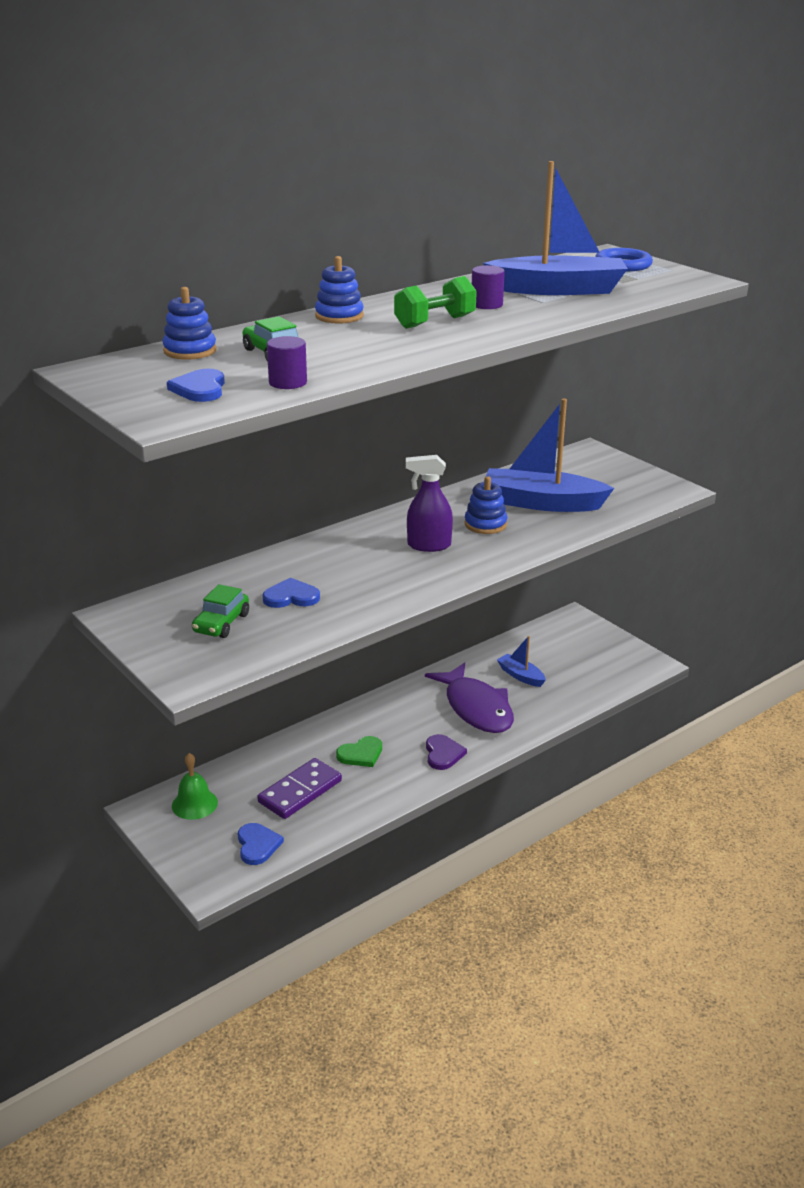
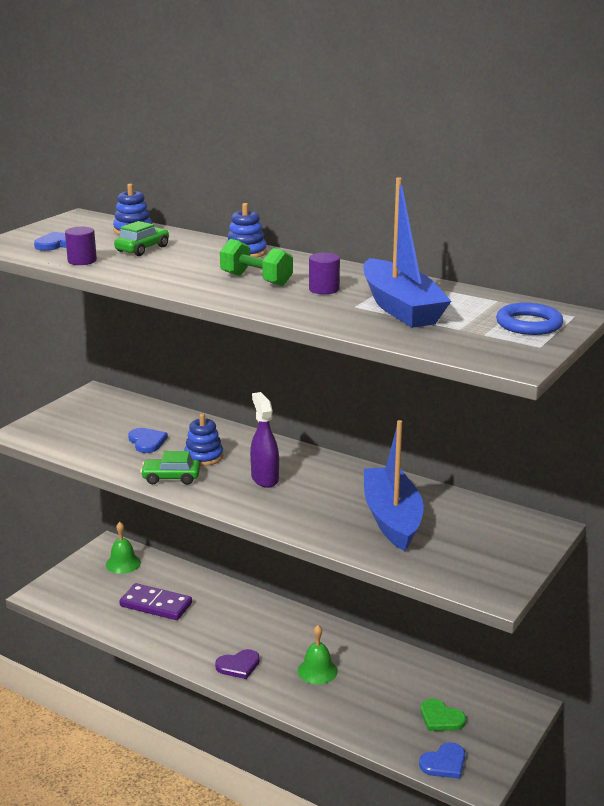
camera: 70 degrees right, 5 degrees down
(221, 623) = (97, 426): green car -> green car (171, 478)
(257, 845) = (87, 602): blue heart -> blue heart (444, 763)
(361, 754) = (216, 622): green heart -> green heart (441, 718)
(476, 708) = (317, 671): purple fish -> green bell
(485, 524) = (324, 497): blue stacking toy -> blue stacking toy (204, 457)
(521, 676) = (388, 688): blue boat -> none

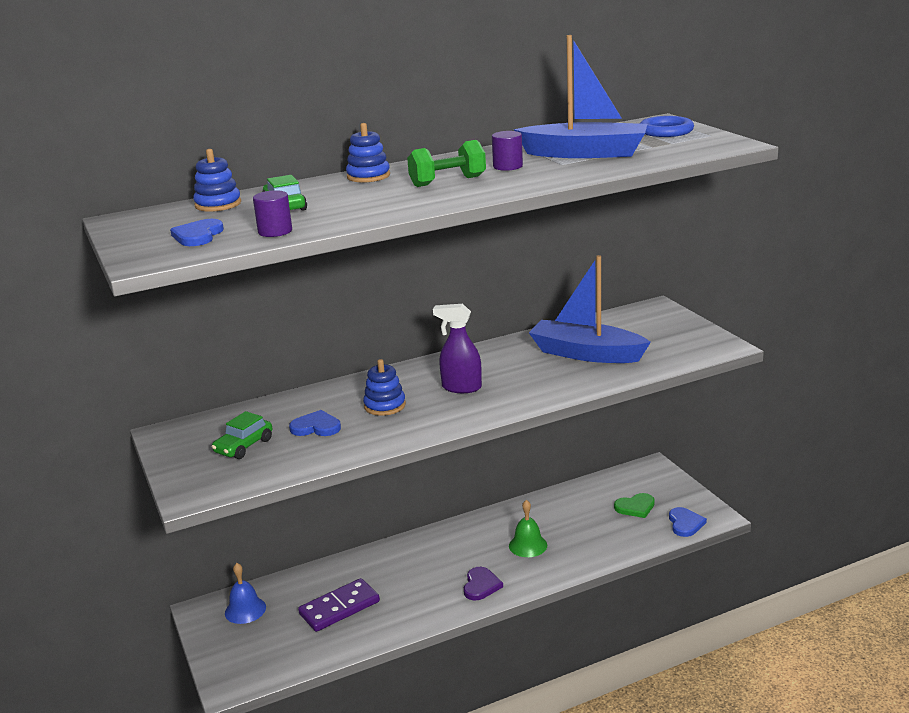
camera: 55 degrees left, 0 degrees up
(123, 563) = (245, 610): green bell -> blue bell
(171, 478) = (404, 429): green car -> green car (244, 446)

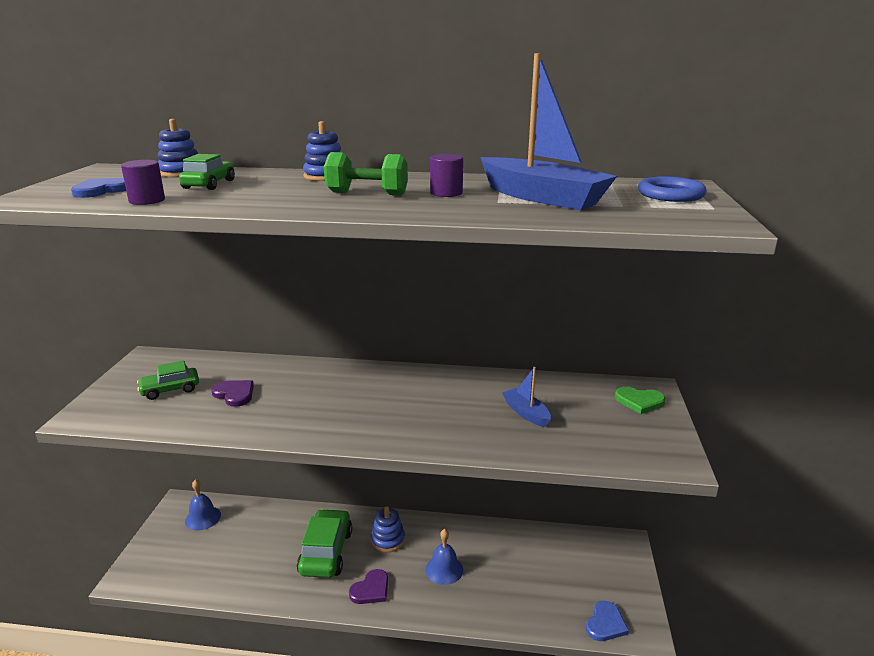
camera: 30 degrees right, 0 degrees up
(316, 427) = (234, 394): blue heart -> purple heart
(339, 608) = (257, 551): purple domino -> none
(385, 406) = (304, 396): blue stacking toy -> blue stacking toy (388, 540)
(408, 579) = (326, 552): none -> green car
(461, 387) = (380, 403): purple spray bottle -> none
(528, 545) = (444, 569): green bell -> blue bell
(586, 354) = (526, 413): blue boat -> blue boat, size x0.50
(635, 507) = (572, 579): green heart -> green heart (639, 401)

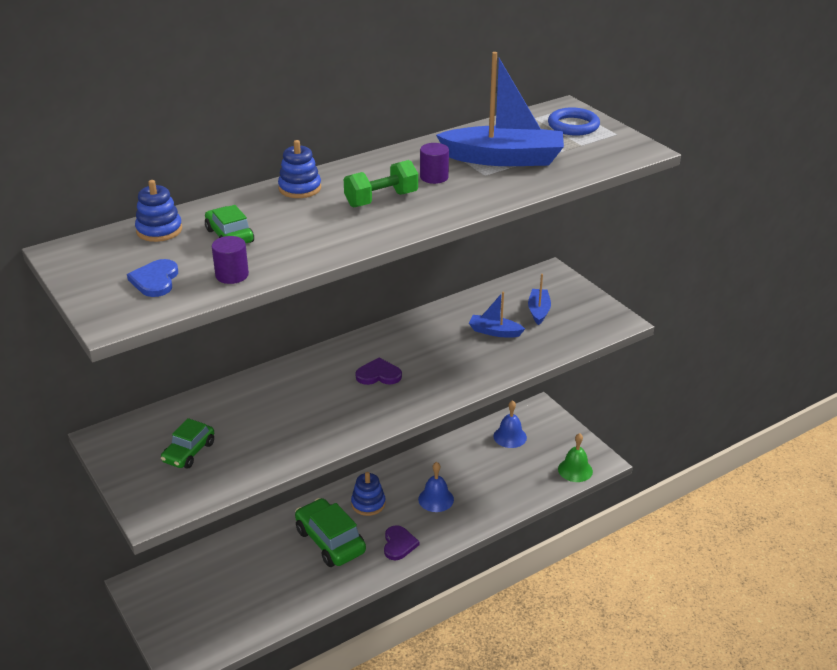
camera: 40 degrees left, 10 degrees up
(203, 518) = (180, 582): blue bell -> blue bell (510, 436)
(234, 394) = (254, 427): purple heart -> purple heart (378, 374)
(595, 415) = (538, 311): none -> blue boat
(605, 623) = (575, 470): blue heart -> green bell
(639, 401) = (554, 287): green heart -> none

